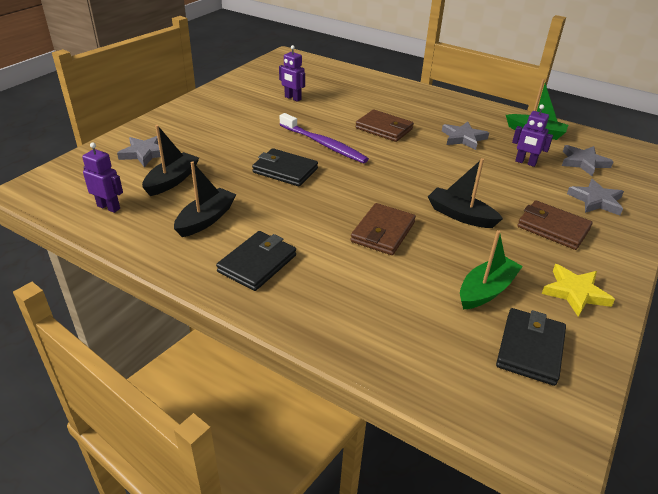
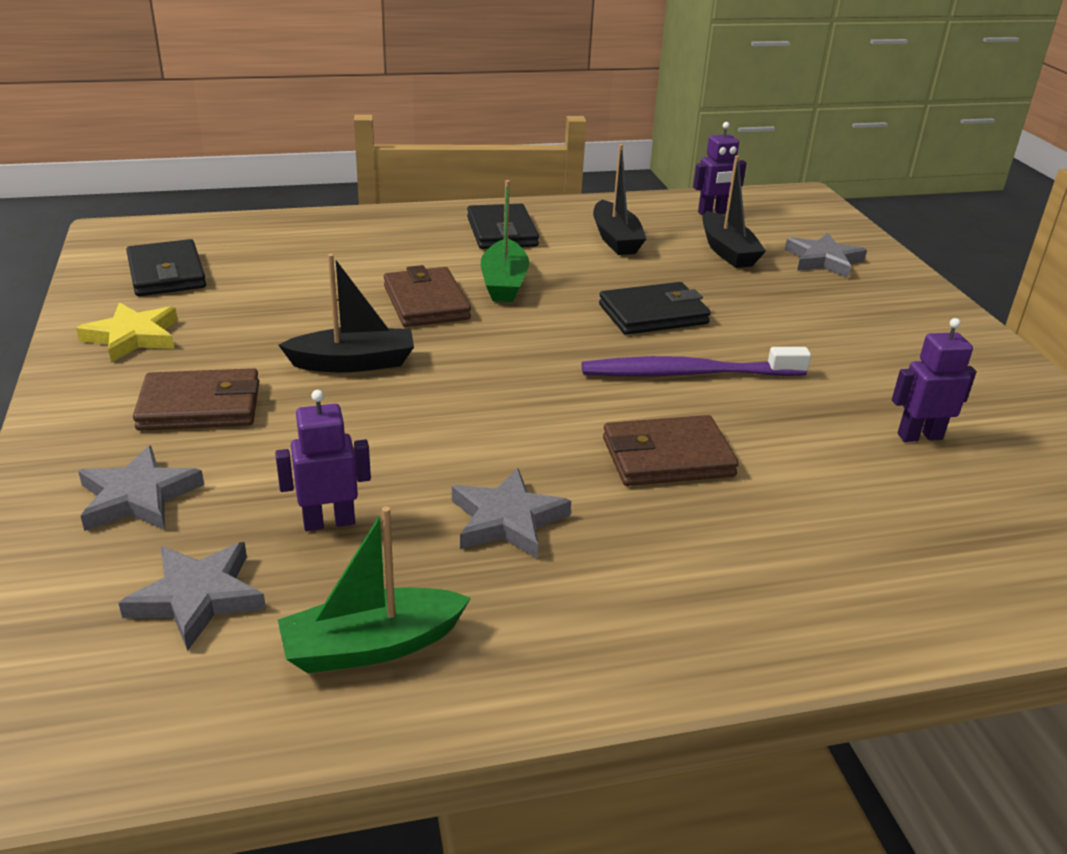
camera: 135 degrees right, 5 degrees down
(486, 290) = (247, 298): green boat -> green boat (504, 283)

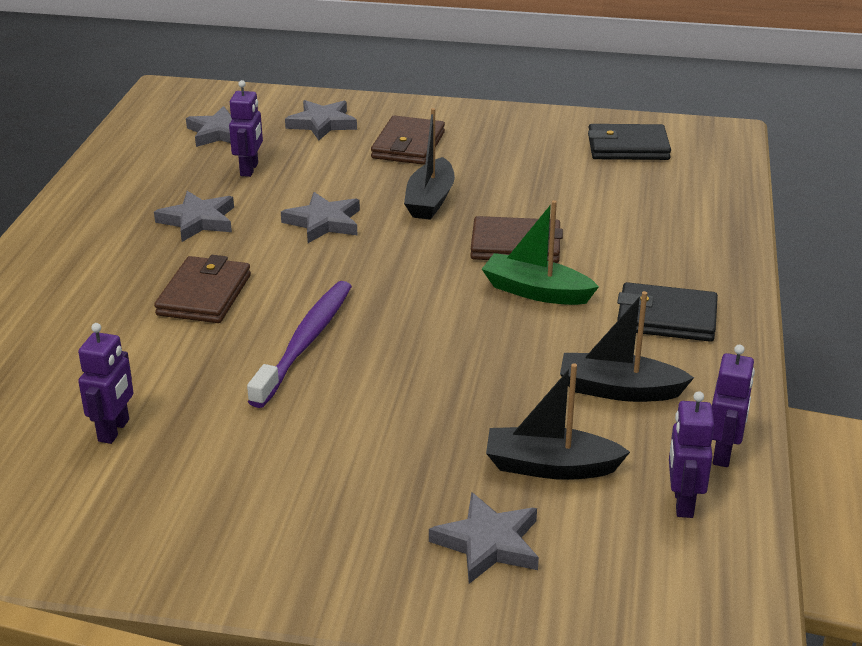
camera: 115 degrees right, 0 degrees up
(133, 337) = (521, 131): yellow star -> none
(372, 646) = (141, 167): green boat -> none
(449, 420) = (324, 222): none -> grey star
(651, 205) = (723, 453): none -> purple robot
(653, 314) = (423, 358): black wallet -> none

